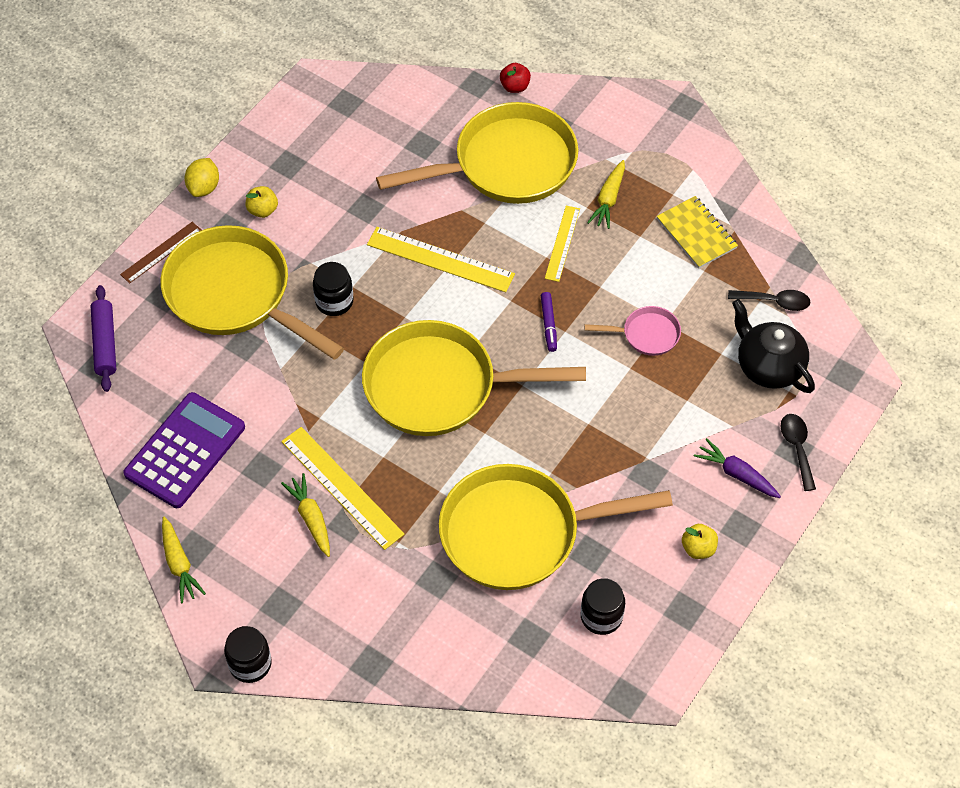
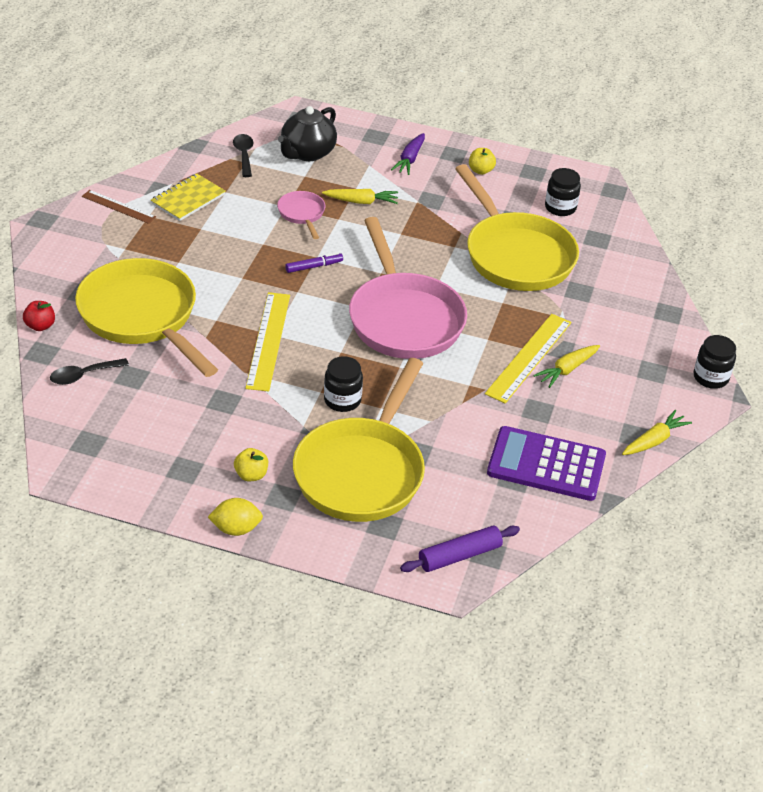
camera: 110 degrees left, 15 degrees down
(161, 252) = (332, 542): brown ruler -> brown ruler (118, 207)
(439, 386) = (404, 318): yellow pan -> pink pan
(562, 243) = (224, 270): yellow ruler -> none
(608, 199) = (165, 250): yellow carrot -> yellow carrot (361, 202)
(797, 448) = (374, 135): black spoon -> black spoon (83, 375)

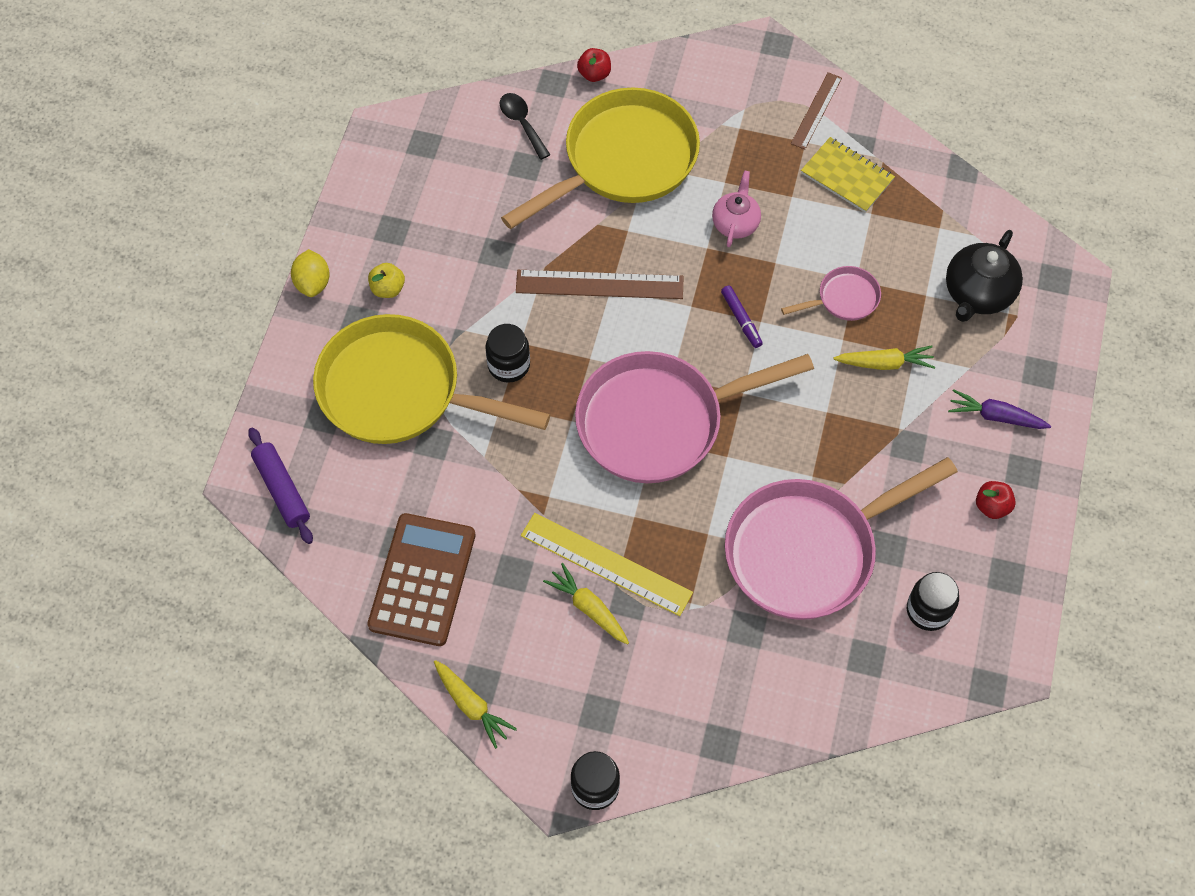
camera: 90 degrees right, 20 degrees up
(221, 260) = (735, 223): none -> pink teapot
(244, 155) = (954, 224): black spoon -> none
(268, 340) = (599, 285): yellow ruler -> brown ruler
(307, 153) = (977, 294): black teapot -> black teapot turned 90 degrees counterclockwise
(361, 202) = (885, 363): yellow carrot -> yellow carrot turned 90 degrees counterclockwise
(480, 170) = (992, 506): yellow apple -> red apple
(516, 255) = (808, 551): yellow pan -> pink pan
(546, 464) = (422, 580): purple calculator -> brown calculator

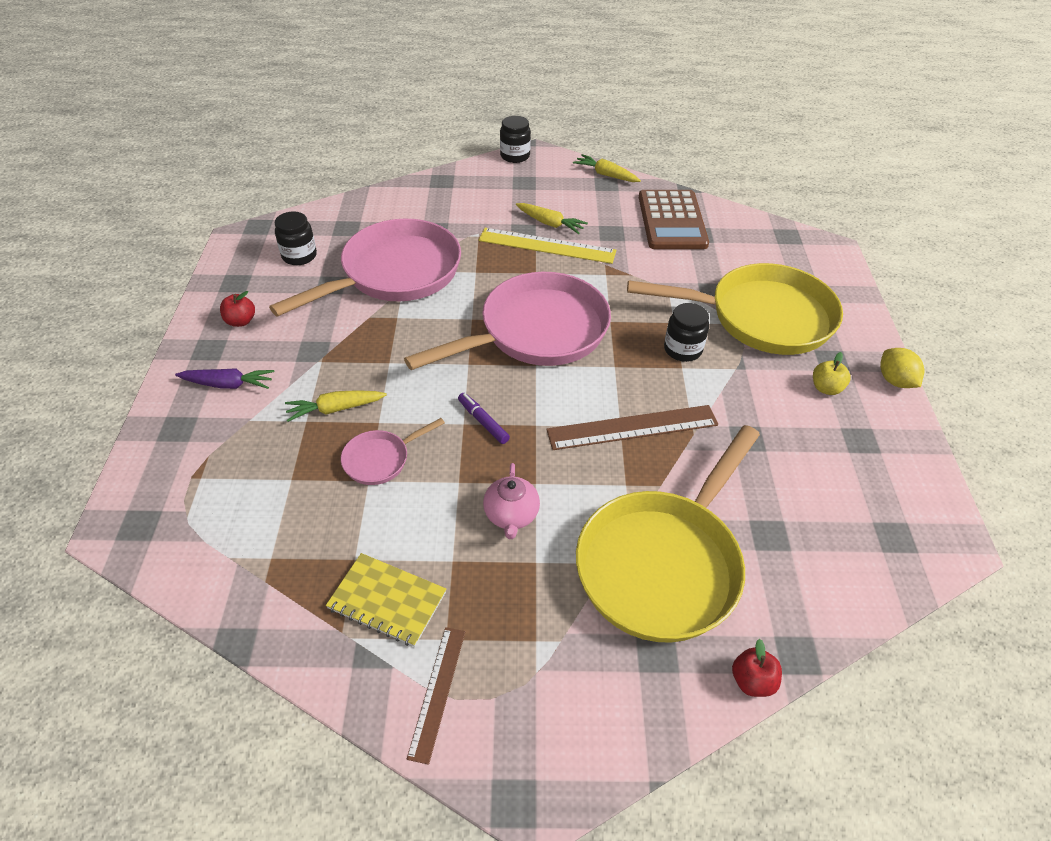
camera: 165 degrees right, 15 degrees down
(282, 489) = (803, 249): purple rolling pin -> none
(522, 123) = (803, 586): black spoon -> none
(977, 294) = (232, 491): black teapot -> none

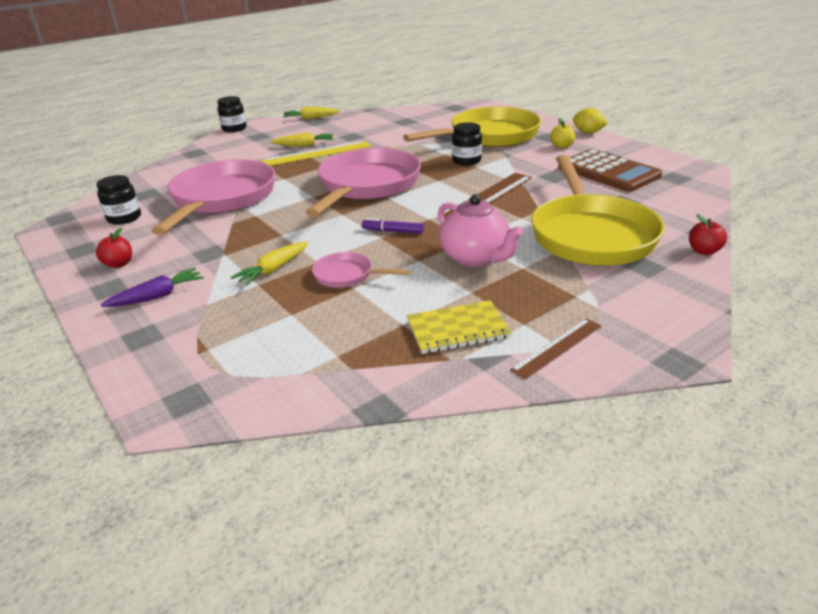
camera: 35 degrees left, 15 degrees down
(380, 459) = (347, 275): pink pan -> pink pan turned 90 degrees clockwise
(437, 692) = (557, 347): brown ruler -> brown ruler turned 75 degrees clockwise
(511, 515) = (476, 258): pink teapot -> pink teapot, size x1.50
(672, 221) = (381, 121): brown calculator -> brown calculator (608, 172)

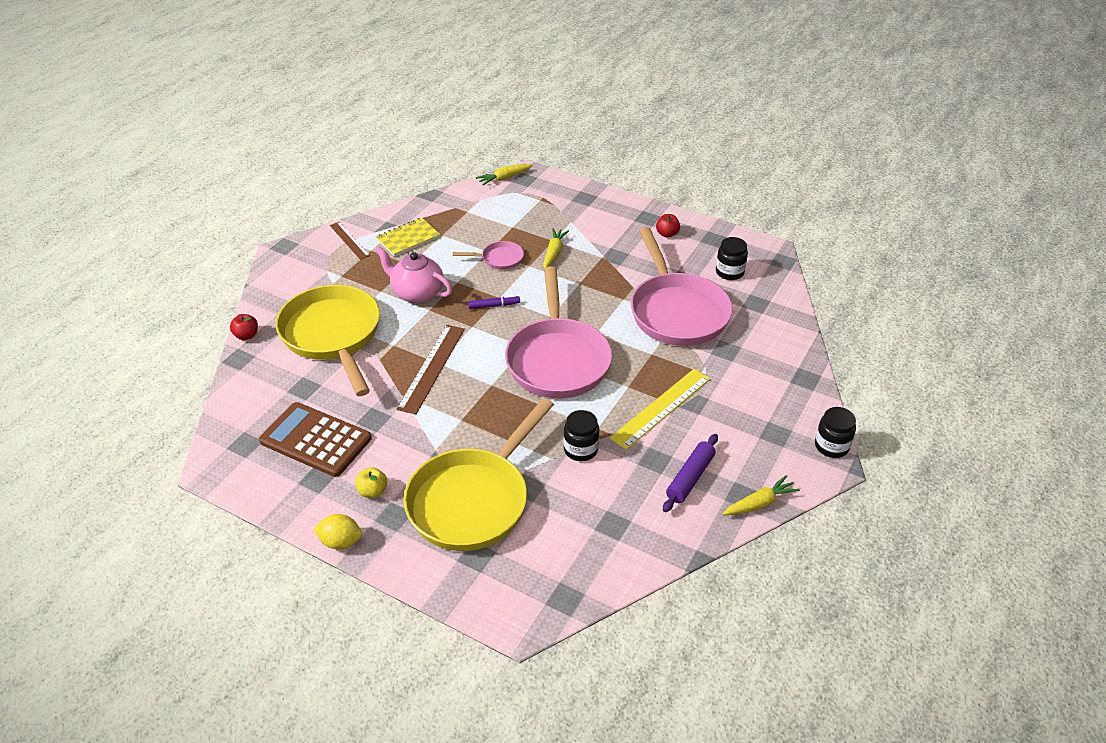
camera: 155 degrees right, 10 degrees up
(158, 296) = (607, 219): purple carrot -> none
(304, 145) = (693, 423): yellow carrot -> yellow carrot (504, 178)
(338, 129) = (690, 478): none -> purple rolling pin
(466, 161) = (478, 430): black jar -> black jar (580, 449)
(557, 347) = (349, 240): brown ruler -> brown ruler turned 60 degrees counterclockwise

